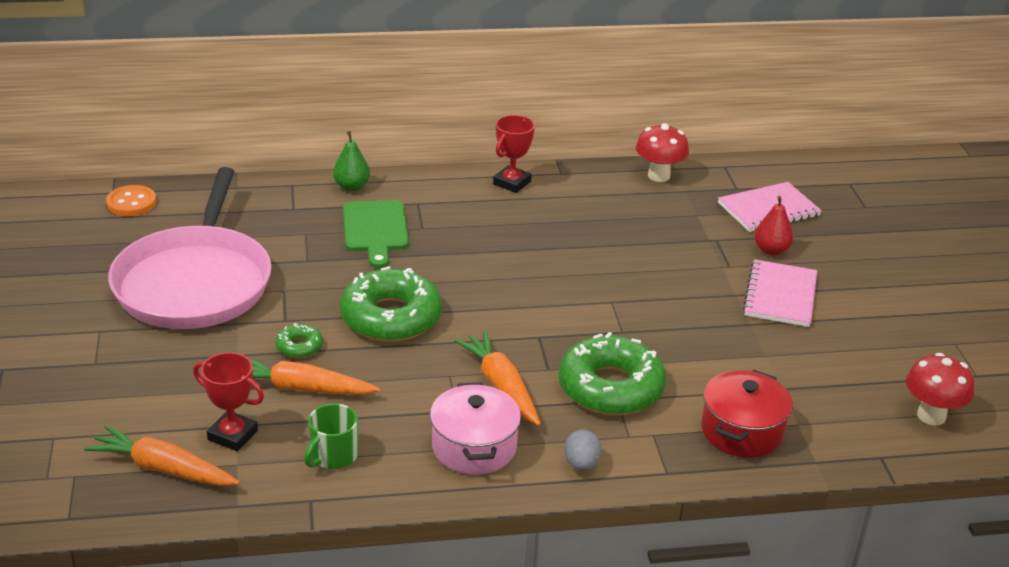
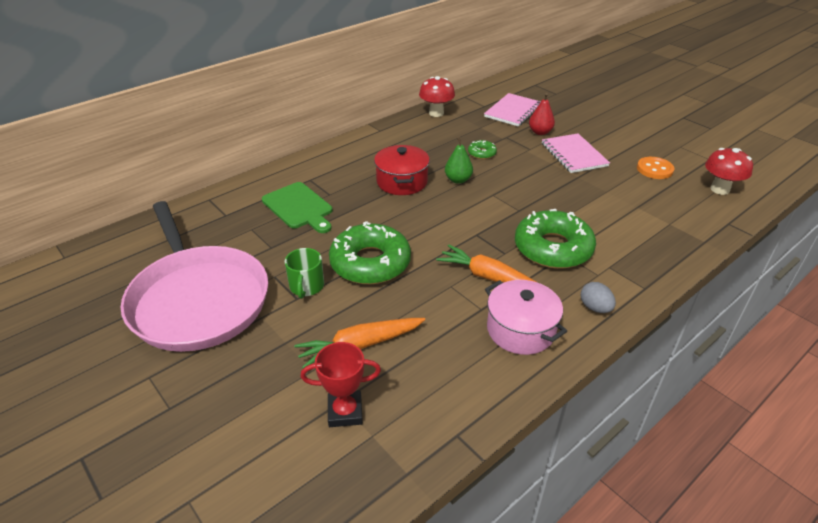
camera: 30 degrees left, 5 degrees up
(131, 203) = (88, 259): orange button -> orange button (654, 169)
(163, 469) = (315, 475): orange carrot -> none
(299, 347) = (327, 314): green donut -> green donut (482, 153)
(333, 455) = (436, 388): green mug -> green mug (306, 286)
(351, 186) = (254, 185): green pear -> green pear (458, 180)
(512, 183) = (357, 146): red trophy -> none
(742, 431) = (649, 241): red pot -> red pot (402, 182)

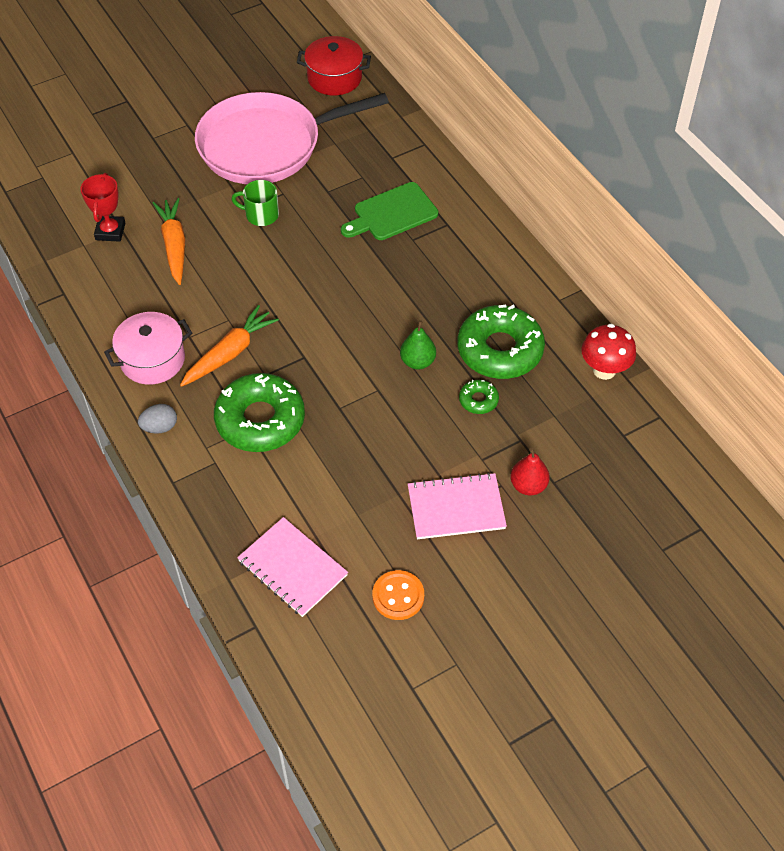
camera: 100 degrees right, 15 degrees up
(370, 263) = (281, 263): green donut -> green donut (500, 350)
(402, 182) = (424, 306): red pot -> red pot (334, 78)
(513, 111) = (601, 469): pink notebook -> pink notebook (293, 568)
(720, 189) = (331, 657): red mushroom -> none

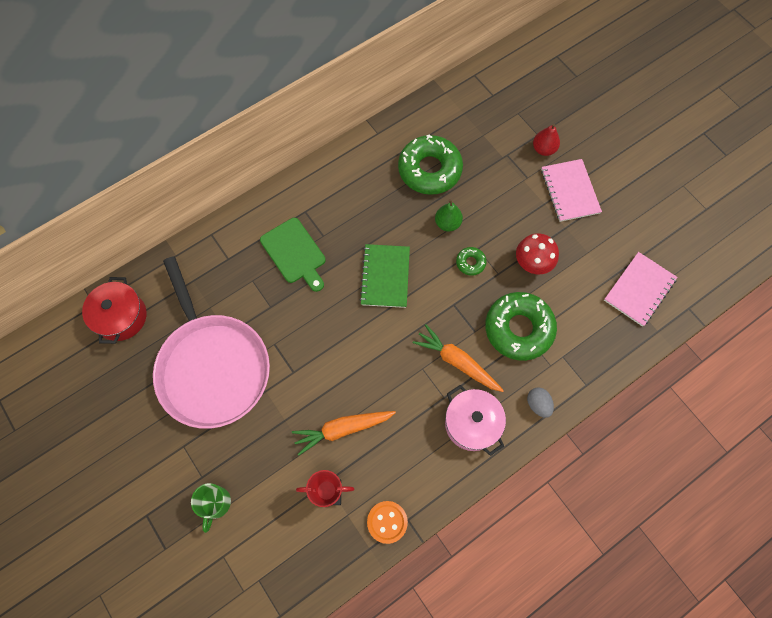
camera: 95 degrees left, 15 degrees up
(261, 215) = (301, 359): green mug -> green mug (215, 503)
(350, 294) = (385, 276): none -> green notebook
(398, 596) = (644, 221): orange button -> orange button (387, 522)
(478, 400) = (477, 182): green donut -> green donut (470, 263)
(604, 370) = (439, 105): red mushroom -> red mushroom (532, 264)

